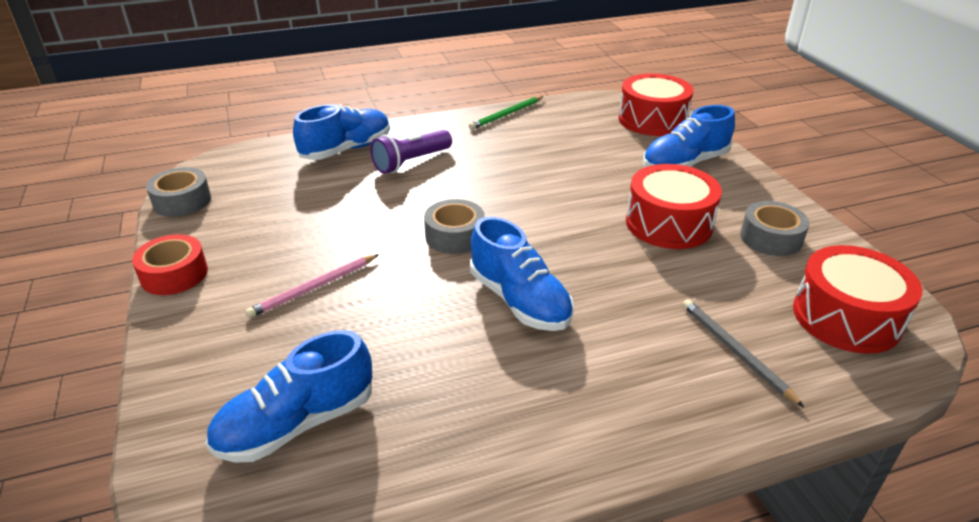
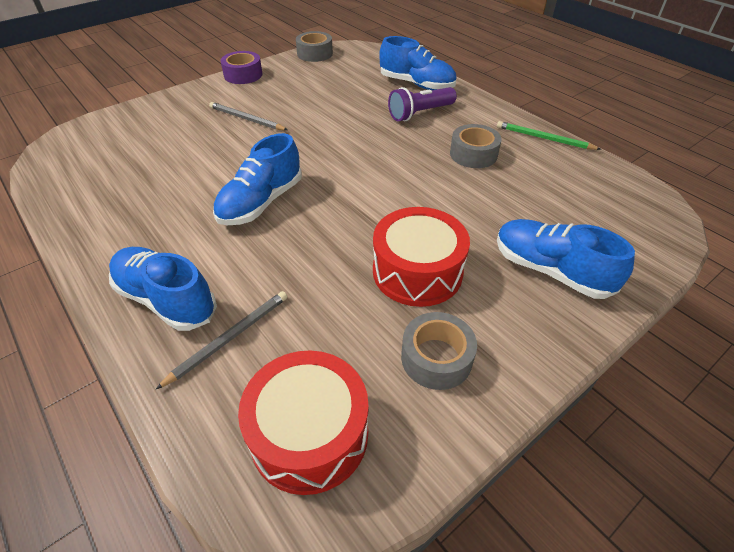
camera: 70 degrees right, 10 degrees up
(174, 274) = (243, 75): red tape -> purple tape
(297, 424) = (127, 148): blue shoe -> blue shoe (166, 300)
(314, 288) = (246, 119): pink pencil -> grey pencil
(411, 162) = (420, 113): purple flashlight -> purple flashlight turned 60 degrees counterclockwise
(455, 236) = (330, 156): grey tape -> grey tape (473, 154)
(652, 120) = (634, 233): red drum -> none

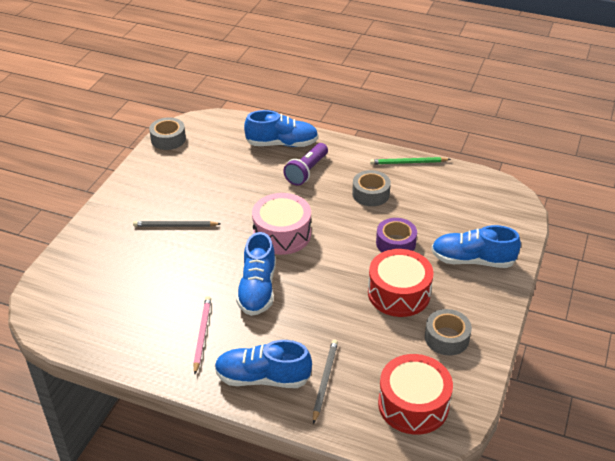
camera: 30 degrees left, 5 degrees down
(160, 224) = (202, 334): none -> pink pencil
(243, 75) = (126, 184): purple tape -> purple tape (395, 243)
(339, 160) = (282, 234): none -> pink drum

